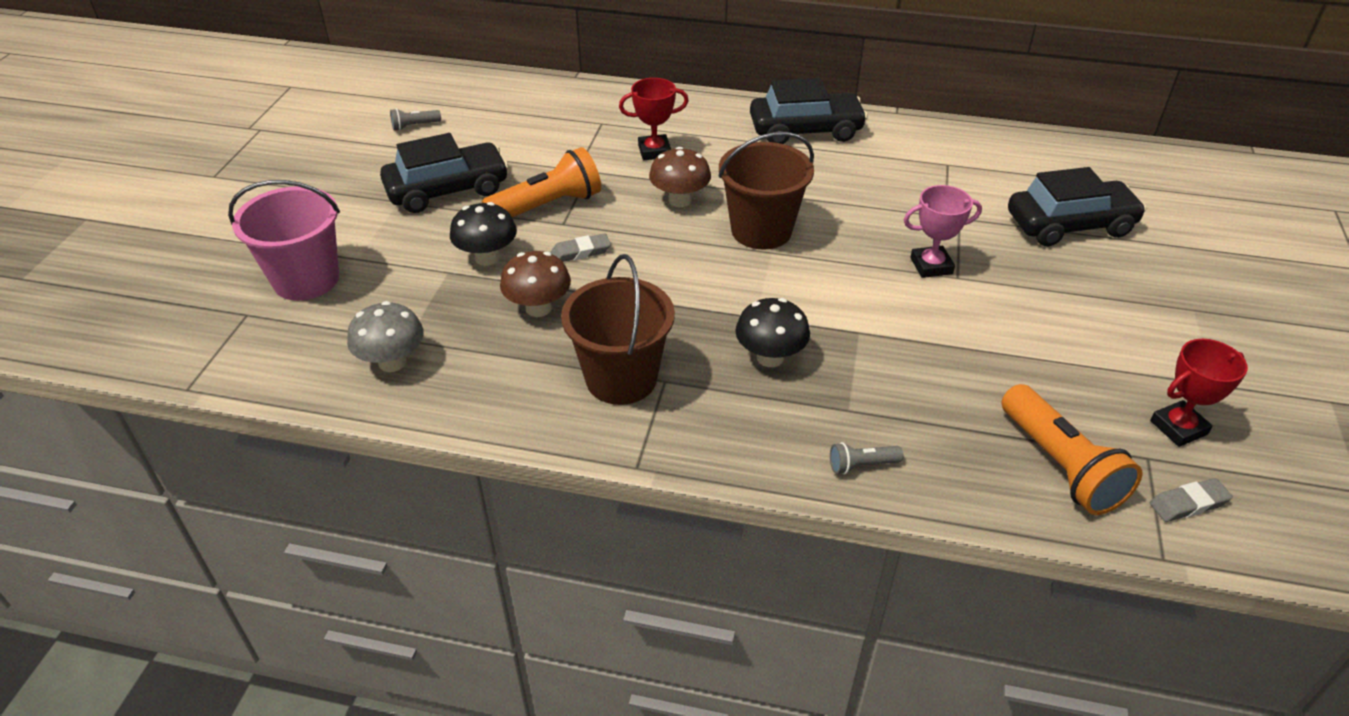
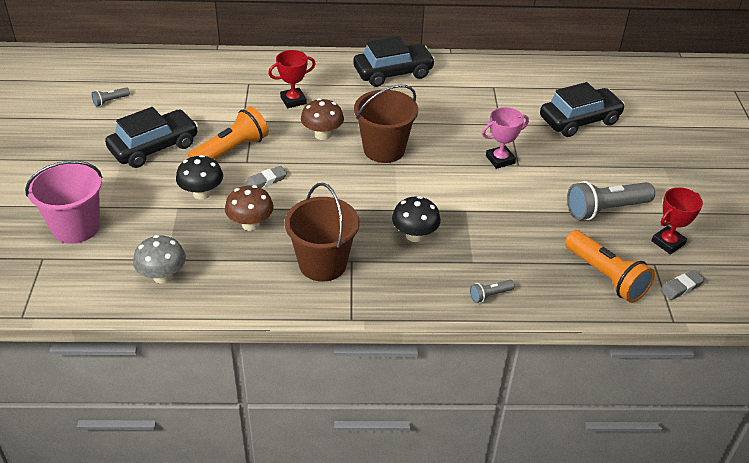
camera: 15 degrees left, 0 degrees up
(1083, 361) = (605, 209): none -> grey flashlight

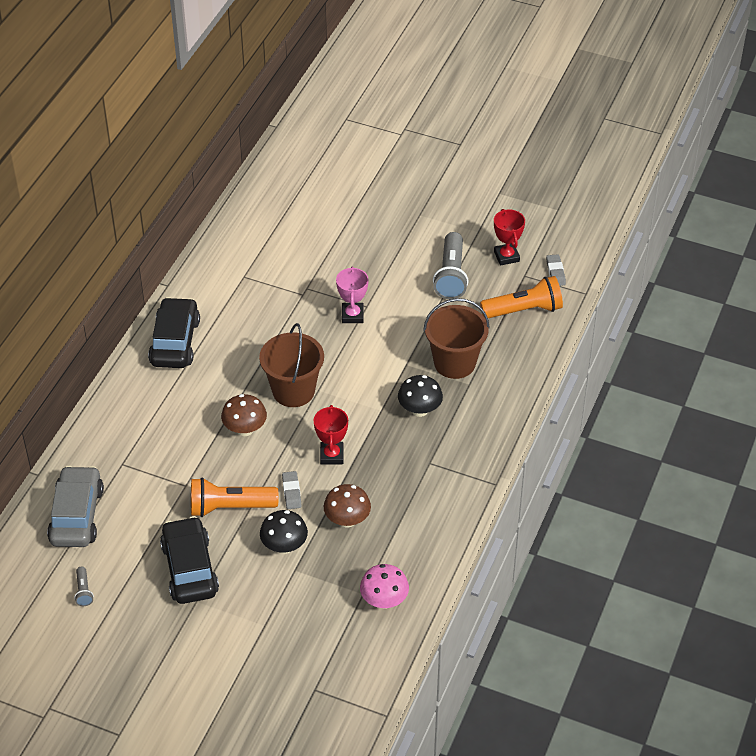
camera: 65 degrees left, 5 degrees up
(76, 227) = (283, 655): pink bucket -> none
(162, 276) = (384, 601): grey mushroom -> pink mushroom
(185, 77) = (77, 515): none -> grey car
(231, 150) = (230, 507): orange flashlight -> orange flashlight turned 75 degrees counterclockwise
(293, 100) = (175, 435): red trophy -> red trophy (332, 455)
(322, 264) = (423, 483): brown bucket -> brown bucket (454, 363)
(490, 295) = (510, 388): grey flashlight -> none
(579, 120) = (328, 239): black car -> none

